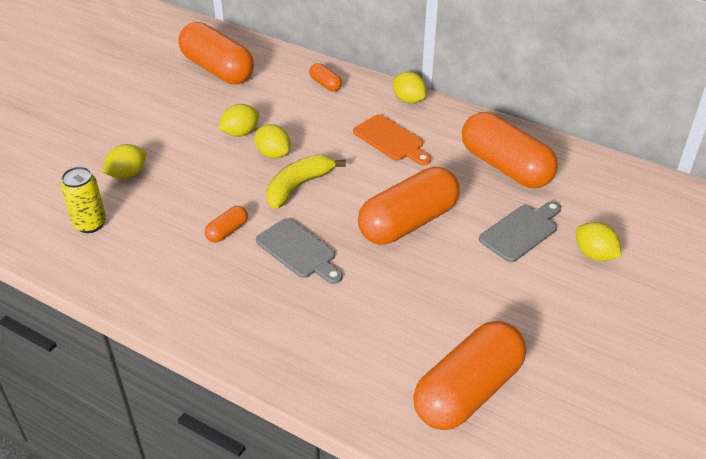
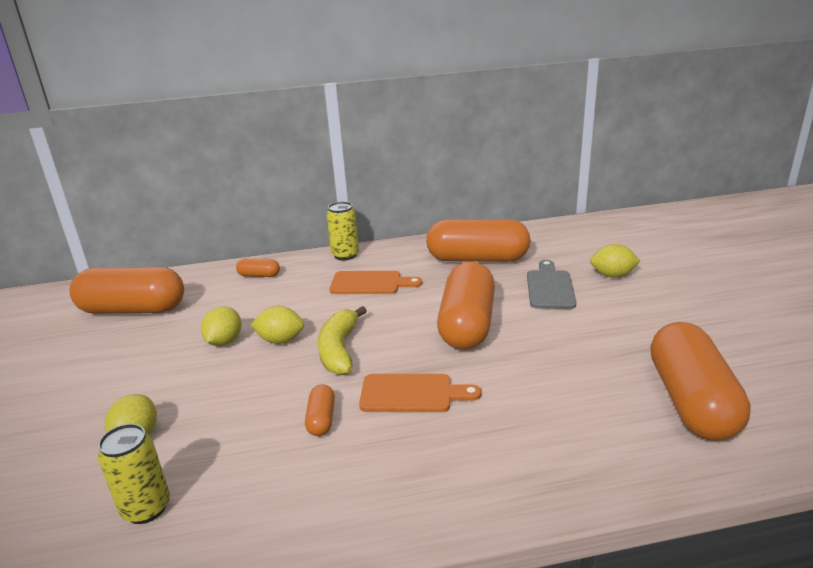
camera: 40 degrees left, 15 degrees down
(298, 251) = (412, 394): grey cutting board -> orange cutting board
(408, 100) = (345, 255): yellow lemon -> yellow can

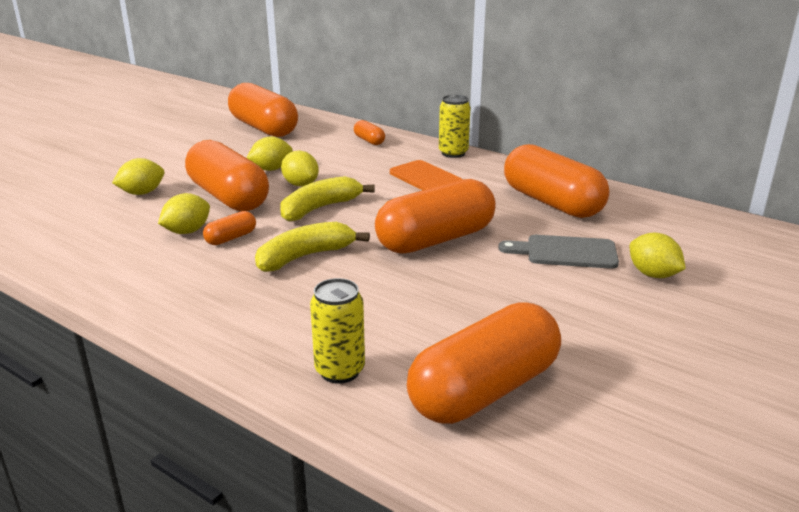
camera: 45 degrees right, 0 degrees up
(146, 508) = (85, 226): yellow can -> yellow can (340, 371)
(238, 387) = (228, 197): none -> orange capsule
(269, 440) = (187, 231): none -> yellow lemon
(412, 394) = (305, 256): orange cutting board -> yellow banana
(550, 287) = (565, 252): grey cutting board -> grey cutting board turned 135 degrees counterclockwise

